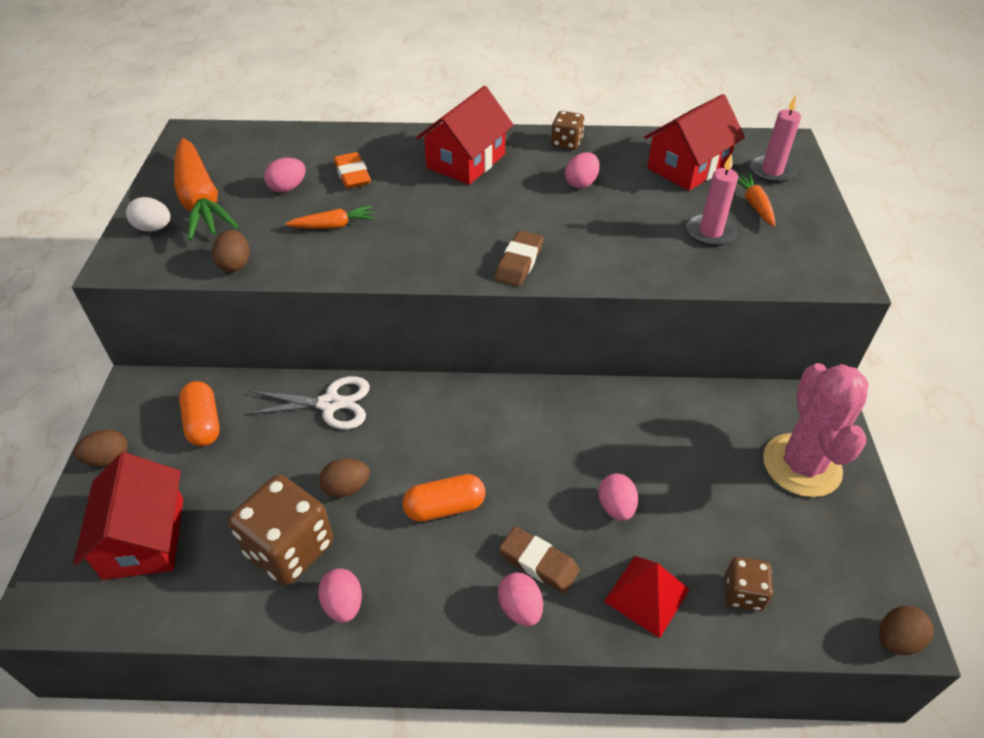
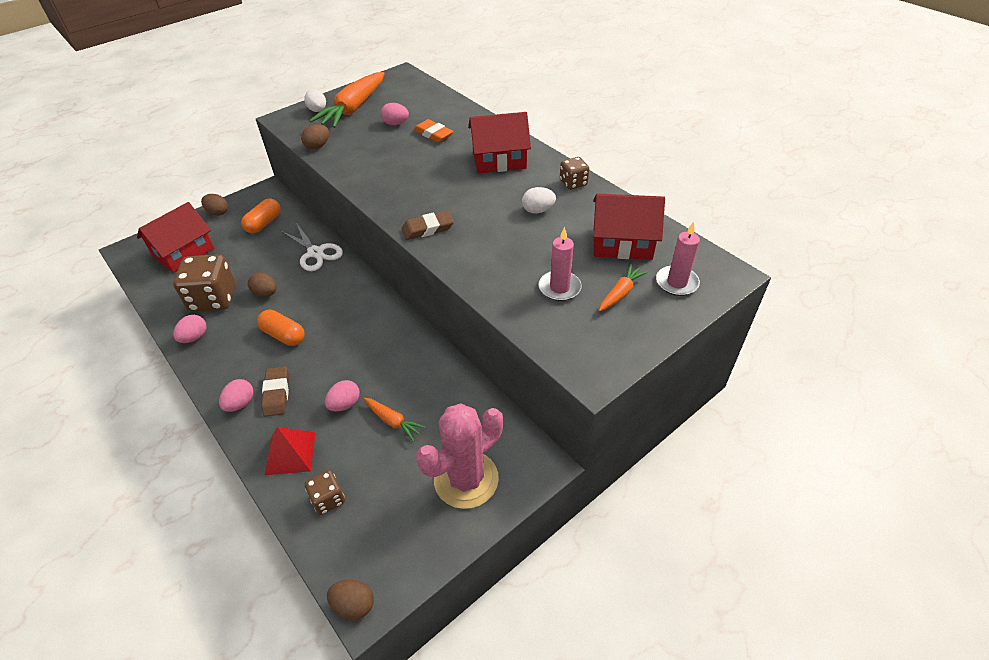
camera: 50 degrees right, 0 degrees up
(334, 225) = (383, 154): orange carrot -> orange carrot (393, 421)
(352, 175) = (433, 134): orange eraser -> orange eraser turned 75 degrees counterclockwise
(581, 183) = (538, 210): pink egg -> white egg

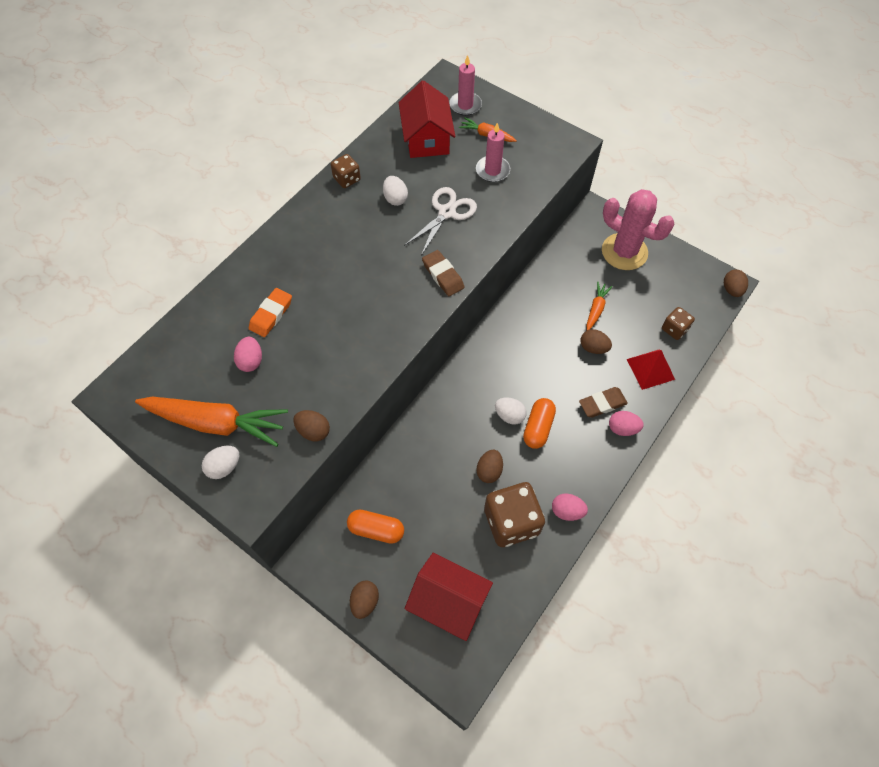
camera: 105 degrees left, 15 degrees up
(308, 317) = (509, 415): none -> white egg
(315, 253) = (416, 447): white scissors -> white scissors (446, 212)
(345, 404) = (593, 348): pink egg -> brown egg
(499, 160) = (316, 243): red house -> none

